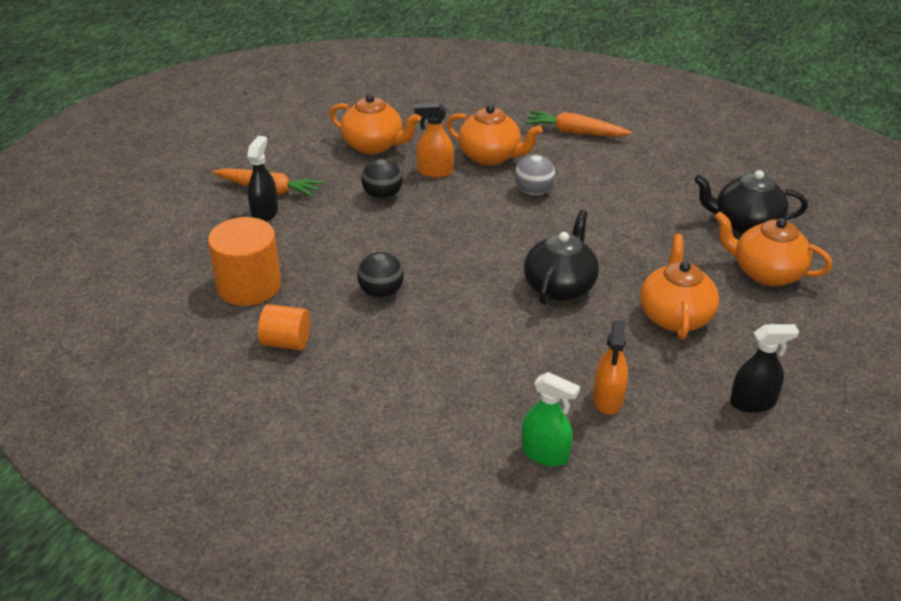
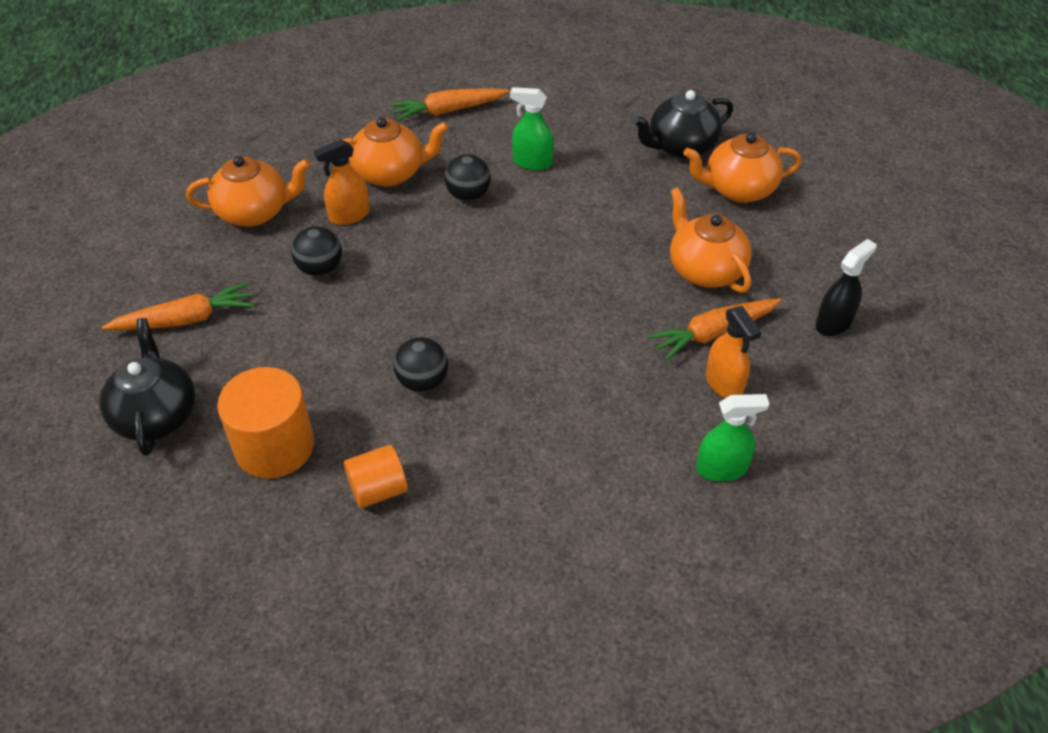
camera: 35 degrees left, 10 degrees up
(265, 213) = (207, 350): black spray bottle -> none
(534, 192) = (468, 195): grey ball -> black ball
(560, 286) = (583, 288): black teapot -> black teapot (156, 415)
(606, 189) = (532, 162): none -> green spray bottle
(636, 362) = (713, 333): none -> orange carrot

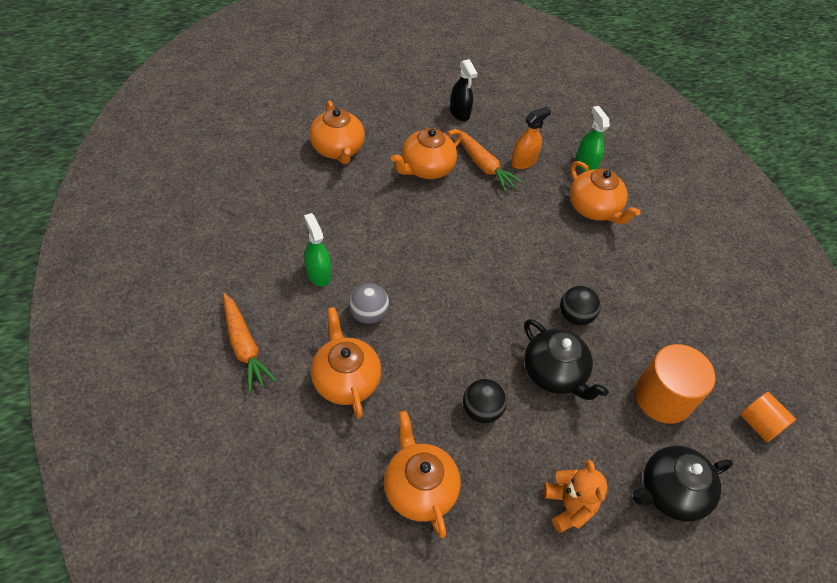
camera: 105 degrees left, 5 degrees up
(185, 319) = (568, 506): orange carrot -> orange teddy bear
(349, 215) = (409, 402): orange spray bottle -> none
(378, 490) = (669, 327): orange cylinder -> orange cylinder (759, 424)
(468, 195) = (368, 314): black ball -> grey ball
(532, 162) = (318, 274): green spray bottle -> green spray bottle turned 150 degrees clockwise
(618, 454) = (594, 209): none -> orange teapot
(681, 146) = (289, 180): black teapot -> black teapot (554, 373)
(833, 323) = (459, 113): black spray bottle -> black spray bottle turned 150 degrees counterclockwise

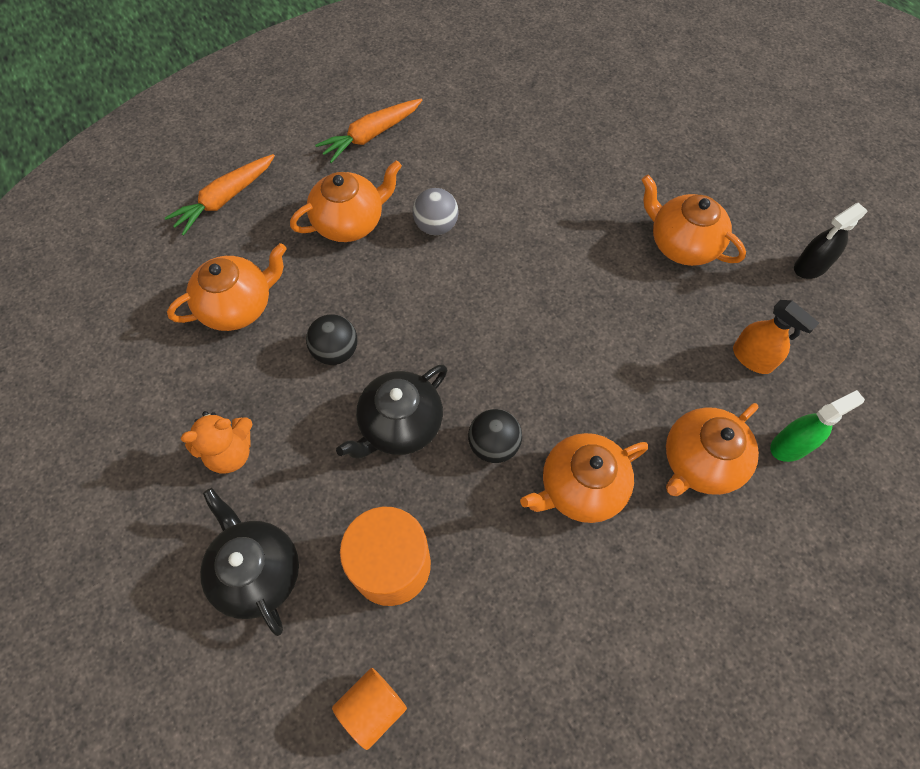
camera: 85 degrees right, 10 degrees up
(318, 274) = (477, 172): green spray bottle -> none
(338, 149) = (670, 150): orange teapot -> orange teapot (580, 487)
(483, 165) = (719, 308): orange carrot -> orange carrot (225, 199)

